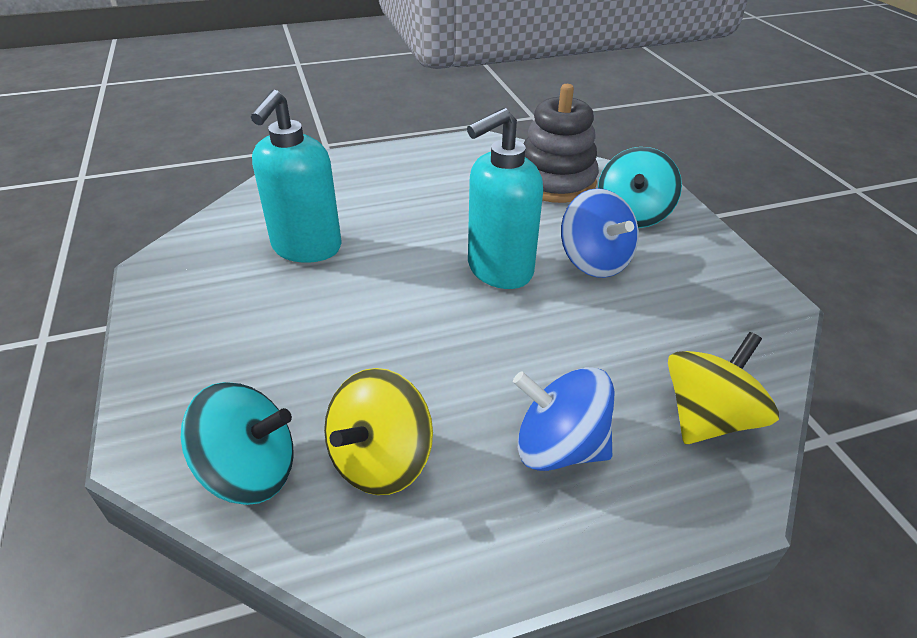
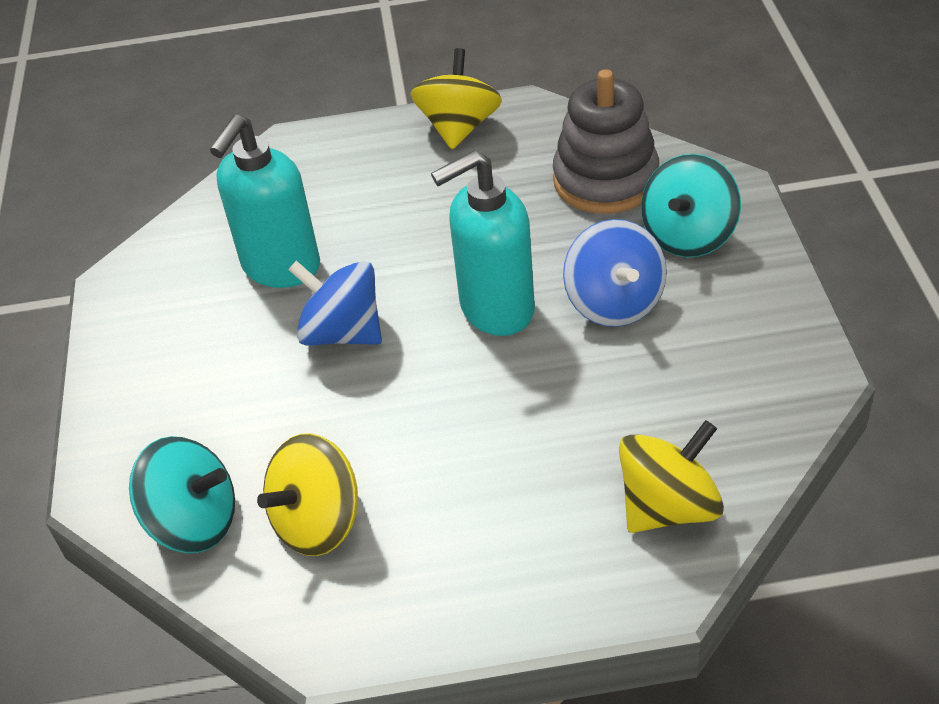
camera: 15 degrees right, 5 degrees up
(432, 153) = (459, 127): none -> yellow spinning top
(559, 447) = (498, 524): blue spinning top -> blue spinning top (342, 333)

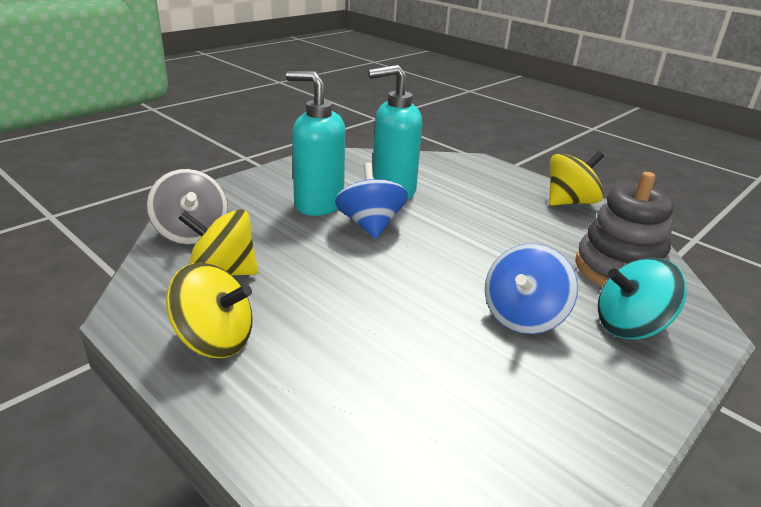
camera: 45 degrees right, 15 degrees down
(194, 522) = (191, 233): turquoise spinning top -> grey spinning top
(496, 309) = (454, 270): turquoise soap dispenser -> turquoise soap dispenser (318, 204)
(668, 507) = (368, 427): yellow spinning top -> yellow spinning top (214, 340)

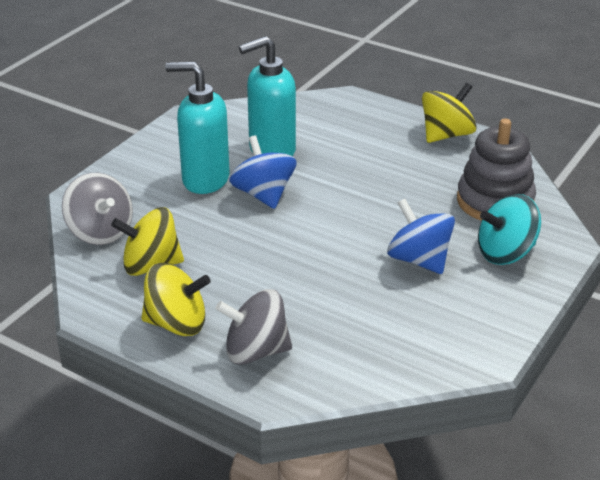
camera: 10 degrees left, 5 degrees up
(291, 393) = (256, 351): none -> grey spinning top
(523, 317) = (419, 260): blue spinning top -> blue spinning top turned 120 degrees clockwise

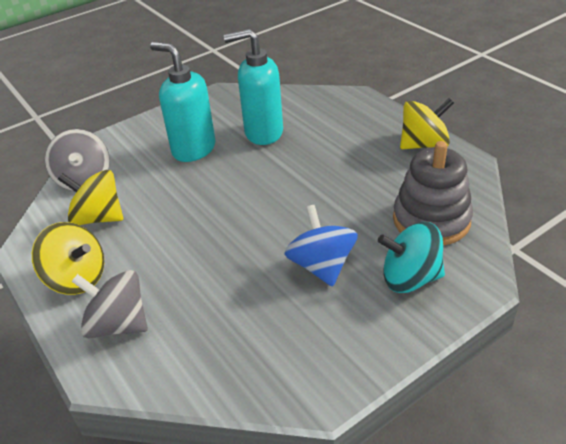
camera: 25 degrees right, 5 degrees up
(263, 195) = (229, 172): blue spinning top -> none

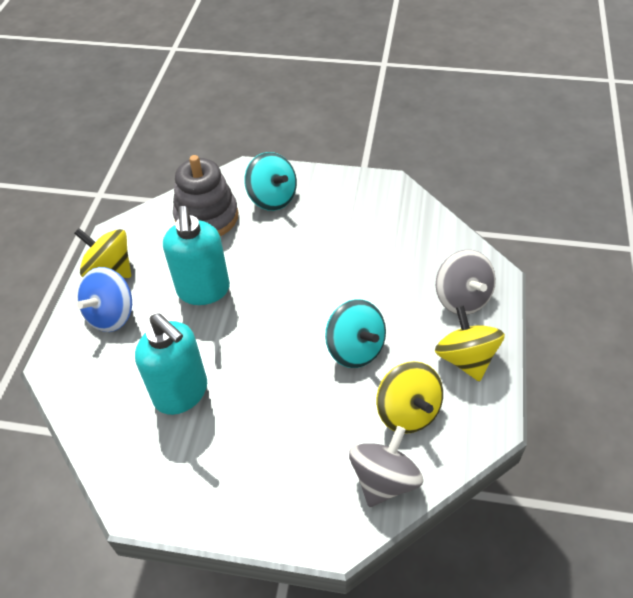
camera: 135 degrees left, 10 degrees up
(177, 224) = (355, 348): none -> turquoise spinning top
(193, 149) = (256, 429): turquoise soap dispenser -> turquoise soap dispenser (203, 290)
(321, 266) = (305, 240): blue spinning top -> blue spinning top (111, 315)

